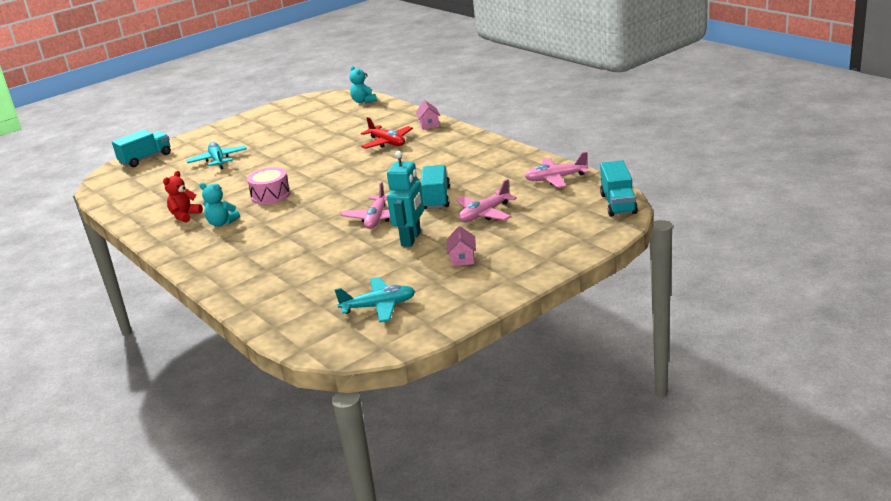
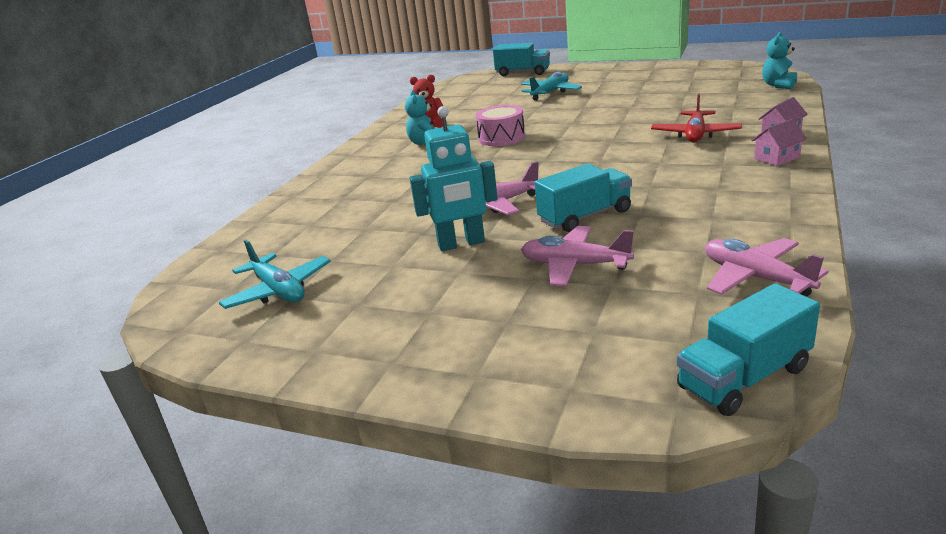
camera: 60 degrees right, 0 degrees up
(462, 258) = (432, 299): pink house -> pink house (776, 158)

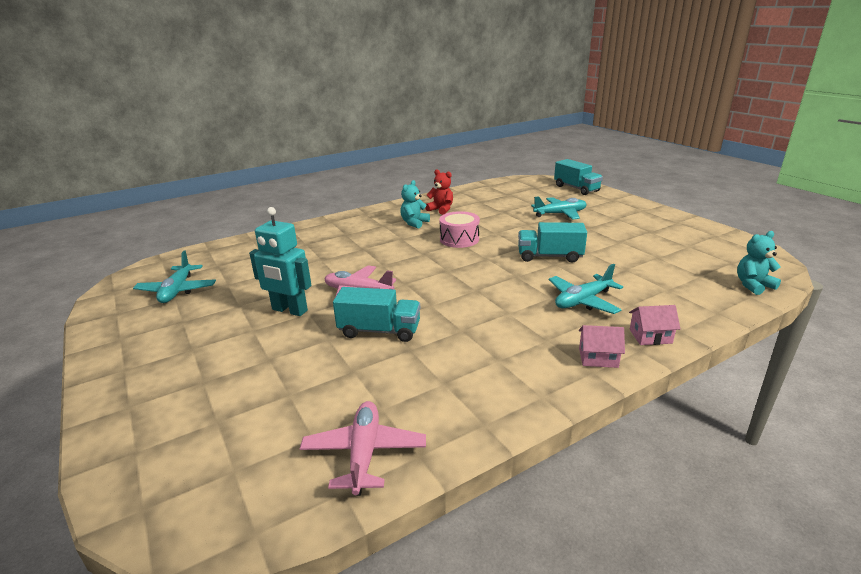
camera: 35 degrees right, 0 degrees up
(574, 265) = (302, 365): pink plane -> none
(695, 134) = (583, 301): red plane -> turquoise plane
(744, 378) = (201, 524): turquoise truck -> turquoise truck (549, 256)

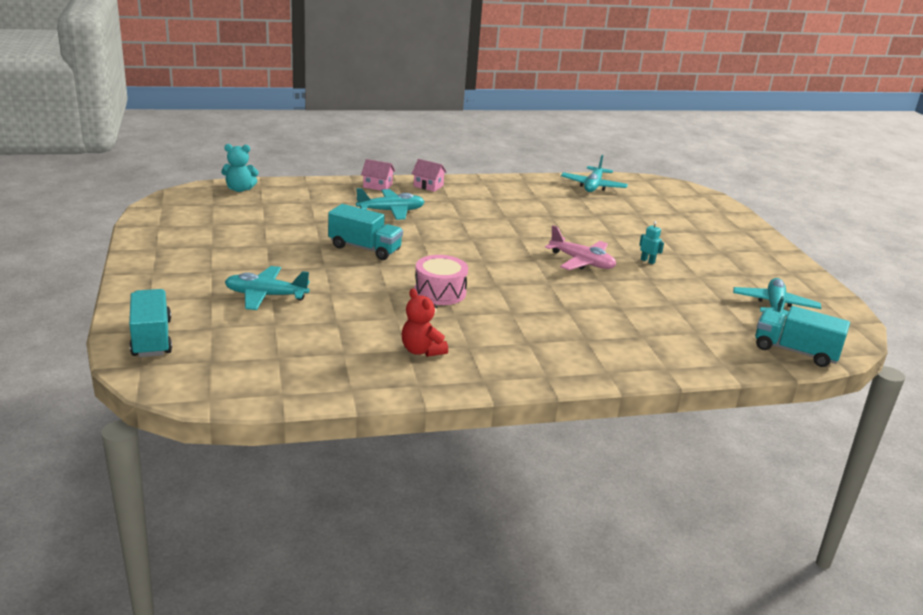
camera: 165 degrees left, 0 degrees up
(289, 310) = (647, 261): turquoise robot -> turquoise robot, size x0.43
(364, 453) = (593, 186): pink plane -> turquoise plane
(379, 331) = (570, 230): turquoise truck -> turquoise truck (795, 351)
(414, 223) = (480, 334): turquoise teddy bear -> none

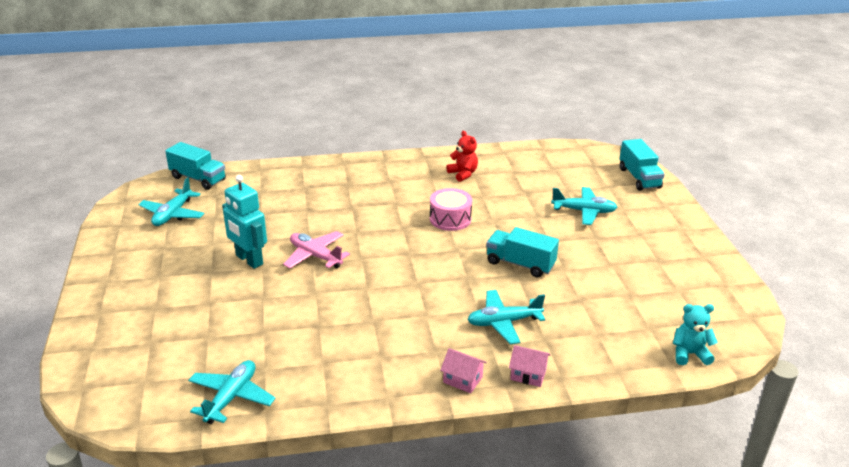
camera: 175 degrees left, 5 degrees up
(647, 261) = (249, 260): turquoise robot -> turquoise robot, size x2.32

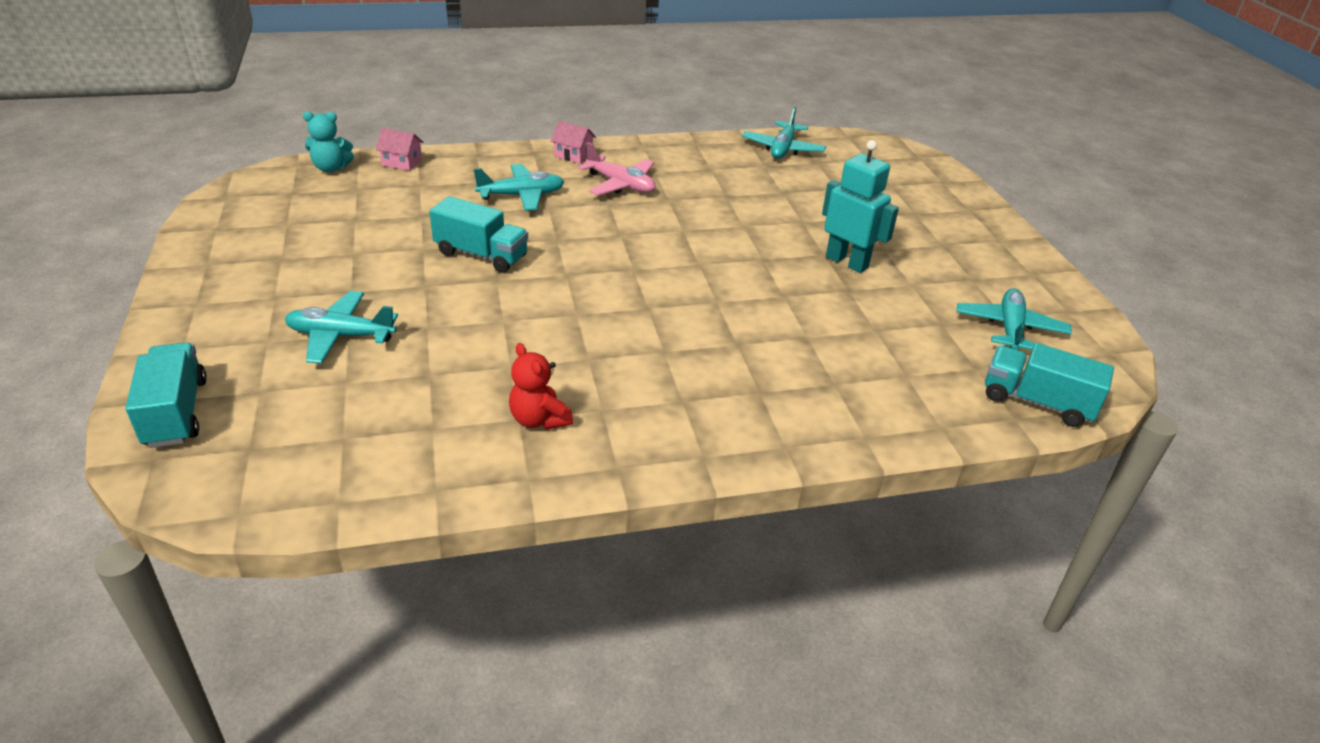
camera: 175 degrees right, 5 degrees up
(315, 256) = (762, 266): pink plane -> pink plane (621, 185)
(450, 219) = (572, 322): pink drum -> none
(528, 374) = (508, 157): pink house -> pink house (402, 162)

